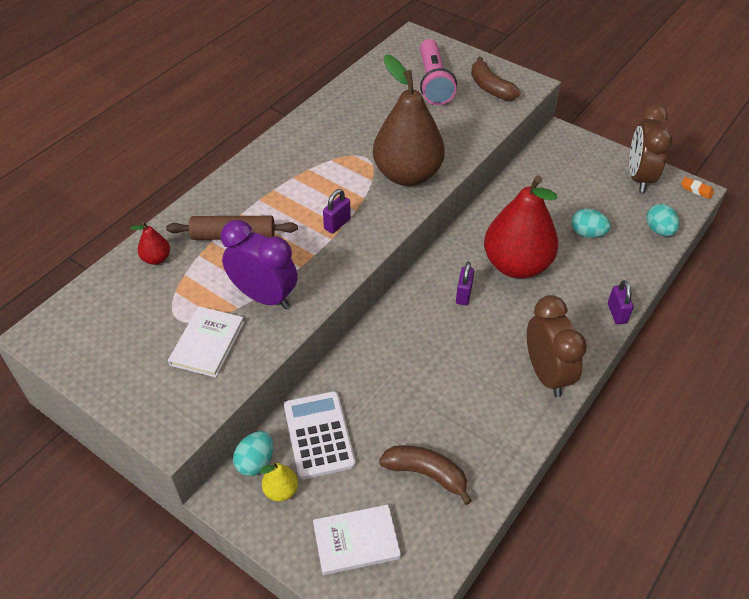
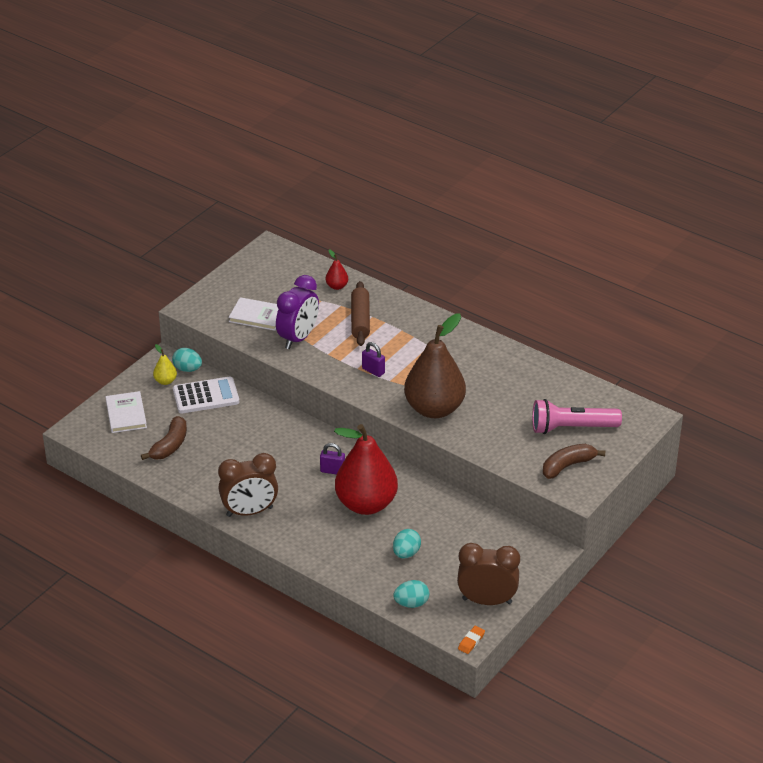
camera: 90 degrees right, 10 degrees down
(616, 313) = (309, 560): purple padlock -> none

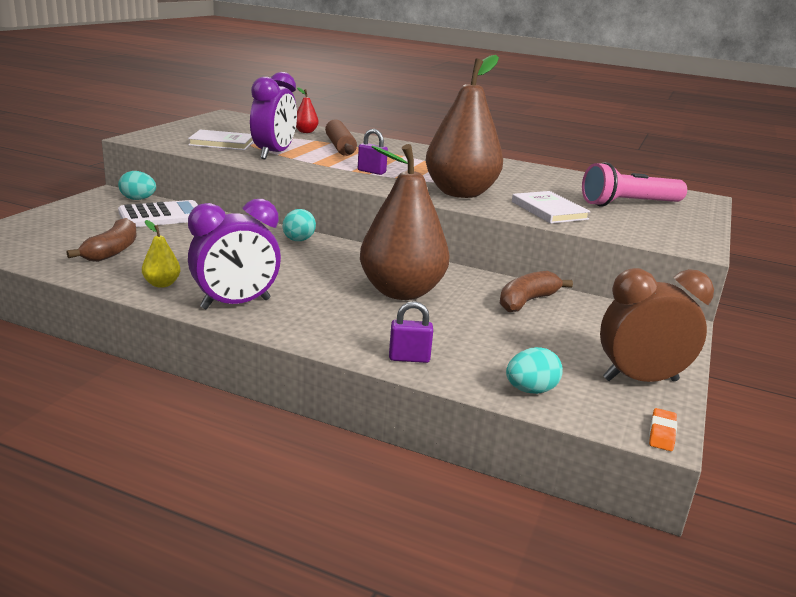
camera: 15 degrees left, 15 degrees down
(126, 414) = (52, 228): white book -> white book (549, 210)
(165, 381) = (109, 206): yellow pear -> yellow pear (162, 284)
(249, 512) = (236, 304): brown clock -> purple clock
(332, 471) = (342, 266): purple padlock -> purple padlock (409, 358)
(366, 504) = (401, 292): red pear -> brown pear
(406, 553) = (485, 335): turquoise egg -> turquoise egg (298, 240)
(567, 466) = (656, 228): brown banana -> brown banana (527, 301)

